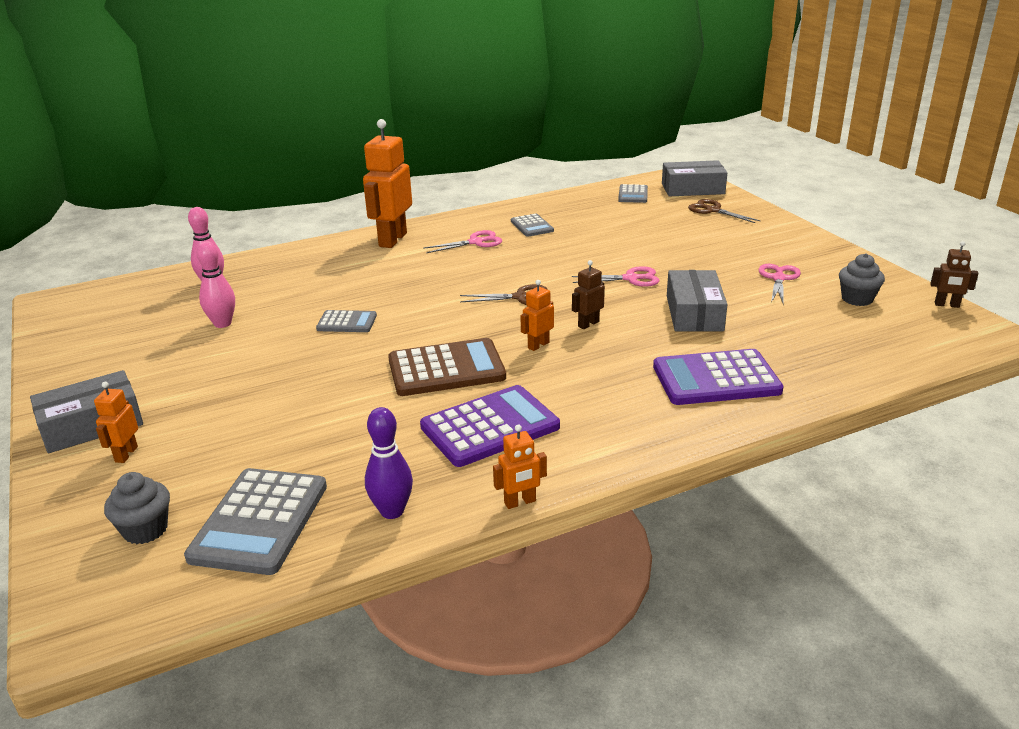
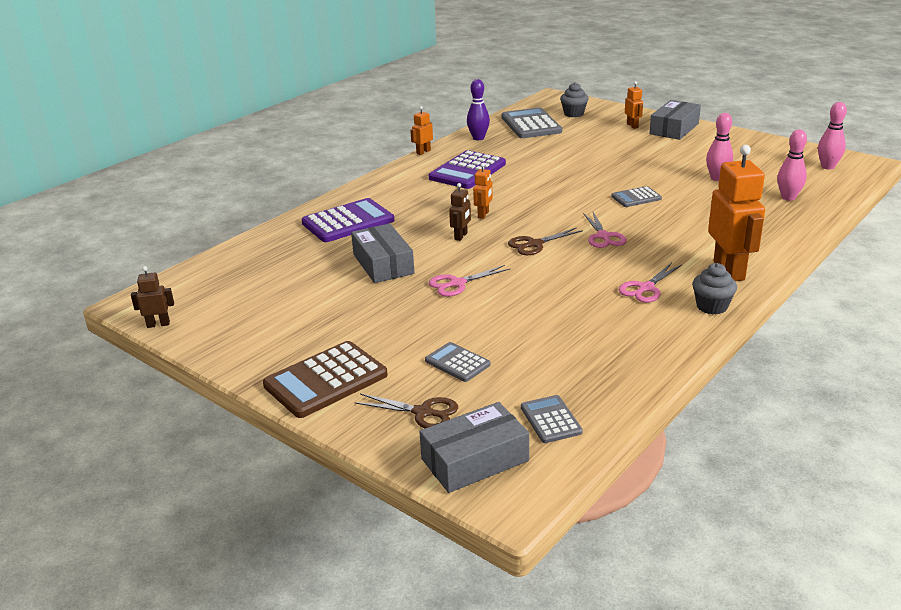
camera: 155 degrees right, 0 degrees up
(93, 307) = (828, 167): none -> pink bowling pin
(446, 369) = (527, 189): brown calculator -> brown calculator (326, 380)
(532, 226) = (617, 325): grey calculator -> grey calculator (457, 363)
(778, 278) = (317, 317): pink scissors -> pink scissors (603, 236)
(857, 299) = (242, 311): grey cupcake -> grey cupcake (711, 306)

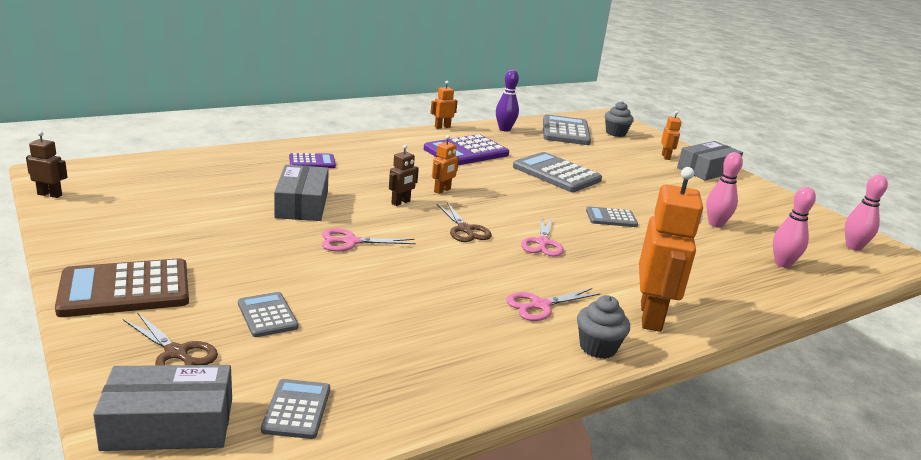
camera: 15 degrees right, 5 degrees down
(348, 222) = (312, 162): purple calculator -> purple calculator, size x0.55
(534, 244) = (465, 229): brown scissors -> brown scissors turned 105 degrees counterclockwise
(559, 169) = (556, 173): none -> grey calculator

